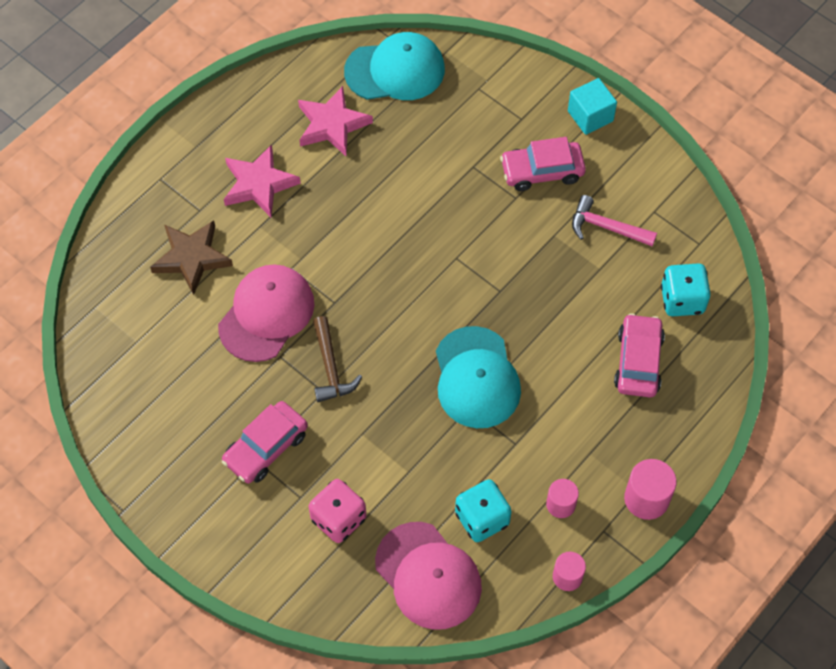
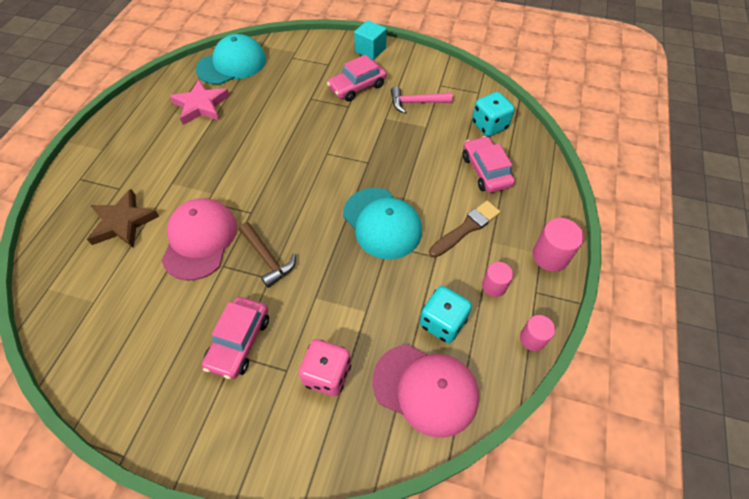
camera: 25 degrees left, 5 degrees down
(259, 184) = (160, 157): pink star -> none
(570, 425) = (466, 228): none -> brown brush

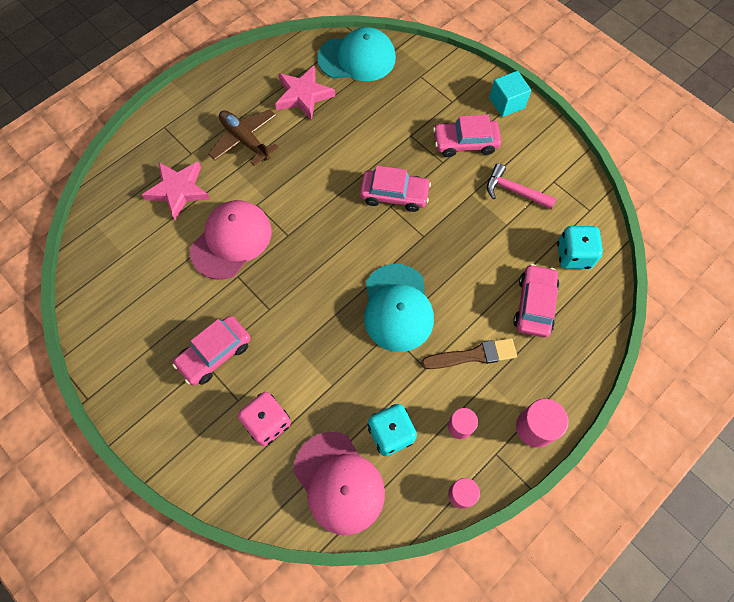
camera: 30 degrees right, 10 degrees up
(123, 222) = (178, 190): brown star -> pink star
(167, 158) = (245, 140): none -> brown plane
(268, 258) = (278, 289): brown hammer -> none
(324, 143) = (394, 194): none -> pink car

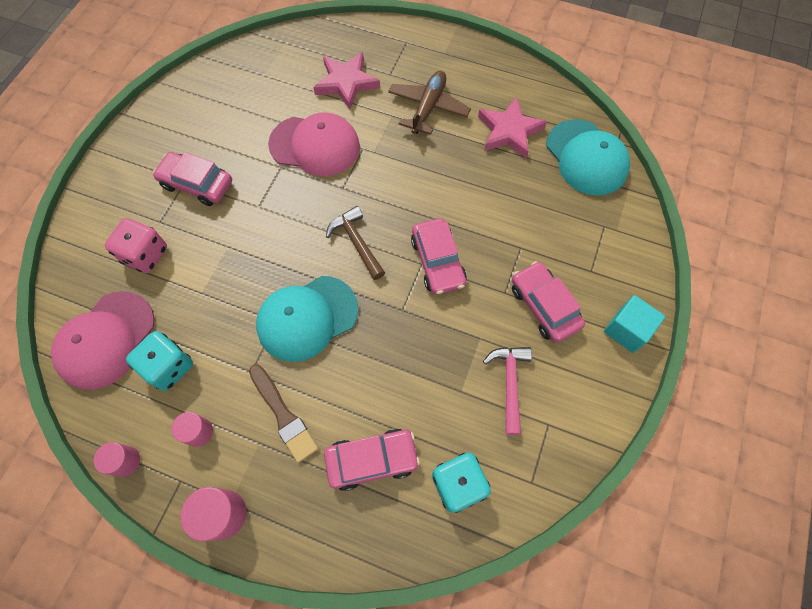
camera: 65 degrees right, 0 degrees up
(346, 245) = (356, 242): none -> brown hammer

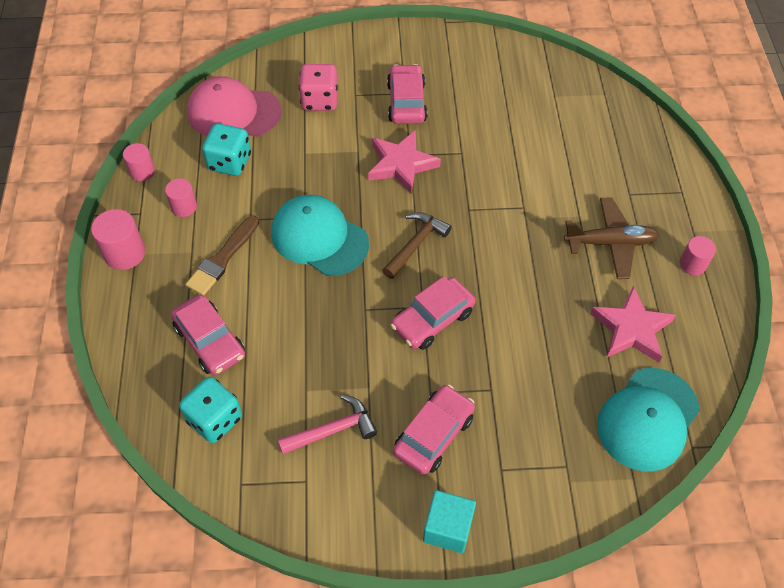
camera: 65 degrees right, 10 degrees down
(315, 145) = (501, 168): pink cap -> none
(346, 83) = (591, 163): pink star -> pink star (401, 164)
(473, 68) = (692, 264): none -> pink cylinder

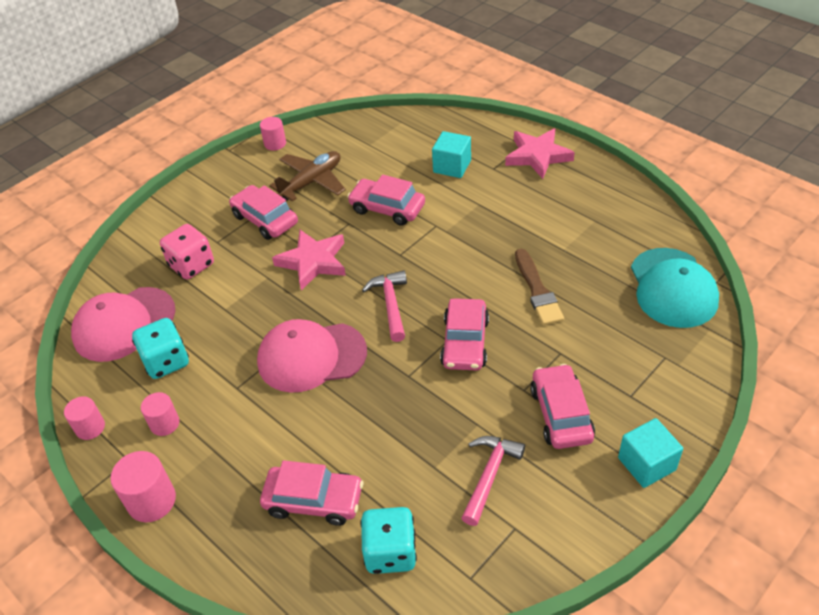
camera: 40 degrees left, 10 degrees down
(222, 258) = (248, 433): brown brush -> brown brush (537, 290)
(319, 238) = (311, 357): turquoise cap -> pink cap
(416, 244) = (390, 304): brown hammer -> pink hammer
(503, 163) = (387, 208): none -> pink car
(597, 166) = (452, 166): none -> turquoise cube
(610, 243) = (518, 205): brown plane -> brown plane (311, 182)
(631, 329) = (596, 244): pink star -> pink star (537, 156)
(692, 264) = (582, 180): pink cylinder -> pink cylinder (275, 144)

